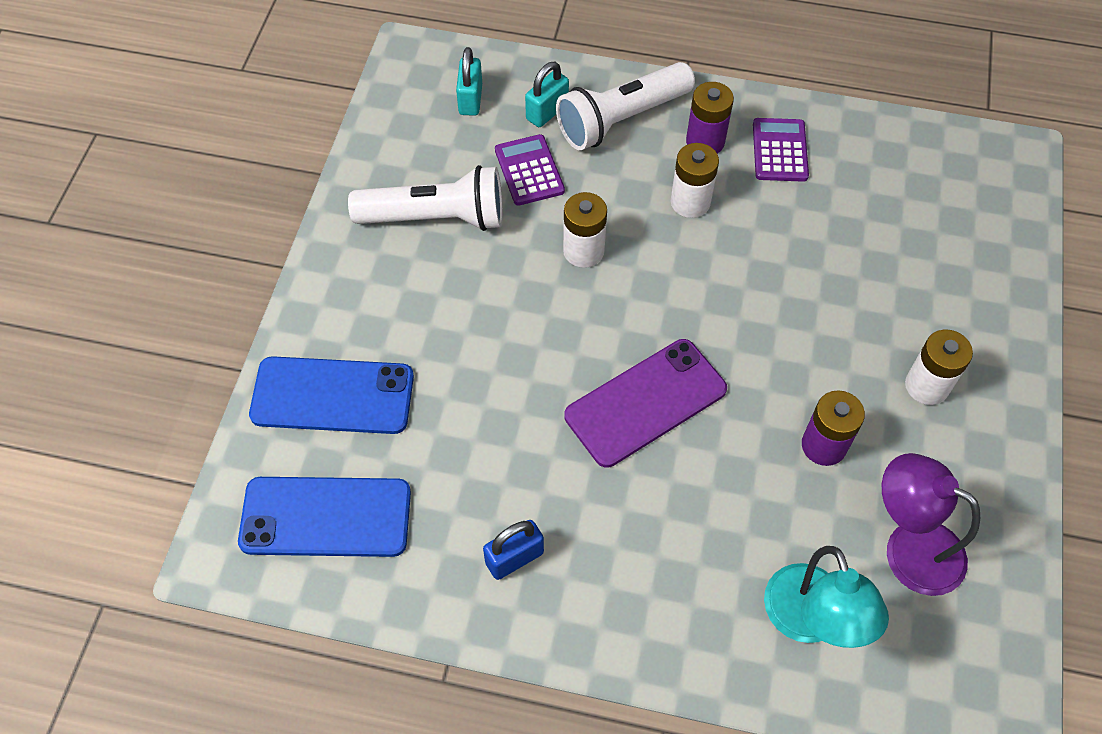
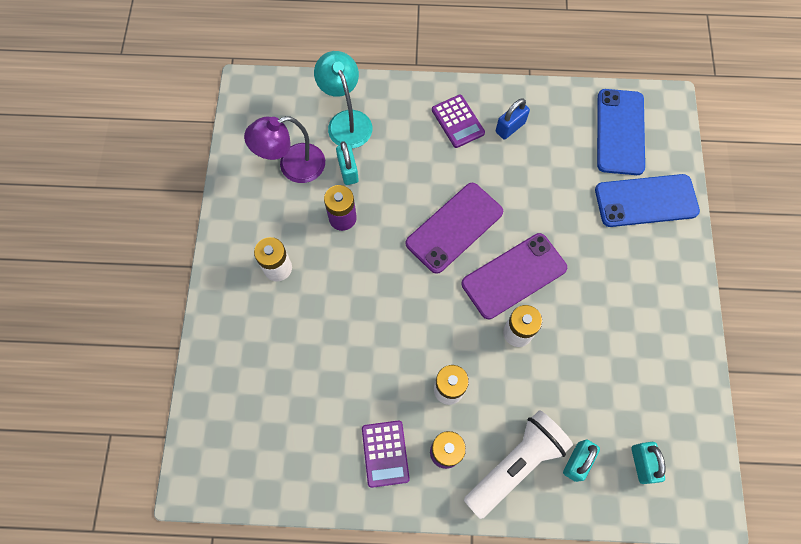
camera: 170 degrees right, 10 degrees up
(326, 517) = (620, 132): blue phone -> blue phone turned 75 degrees counterclockwise
(436, 217) = (629, 343): white flashlight -> none
(529, 170) = (575, 398): purple calculator -> purple calculator (457, 121)
(570, 321) = (514, 276): none -> purple phone
(811, 524) = (348, 171): none -> turquoise padlock
(909, 548) = (292, 166): purple lamp -> purple lamp turned 135 degrees clockwise

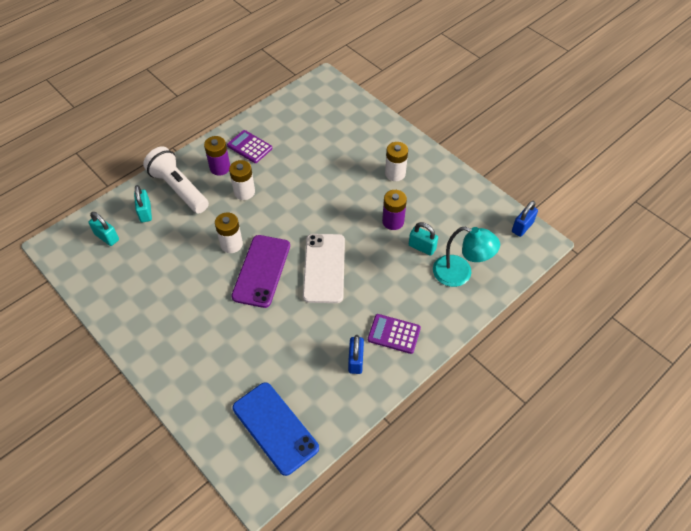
camera: 135 degrees right, 15 degrees down
(243, 112) = (522, 227): none -> blue padlock
(292, 166) = (454, 223): purple lamp -> none
(454, 228) = (324, 268): purple phone -> white phone
(515, 464) = (178, 189): white flashlight -> white flashlight turned 135 degrees clockwise
(646, 201) = (214, 389): blue phone -> none

